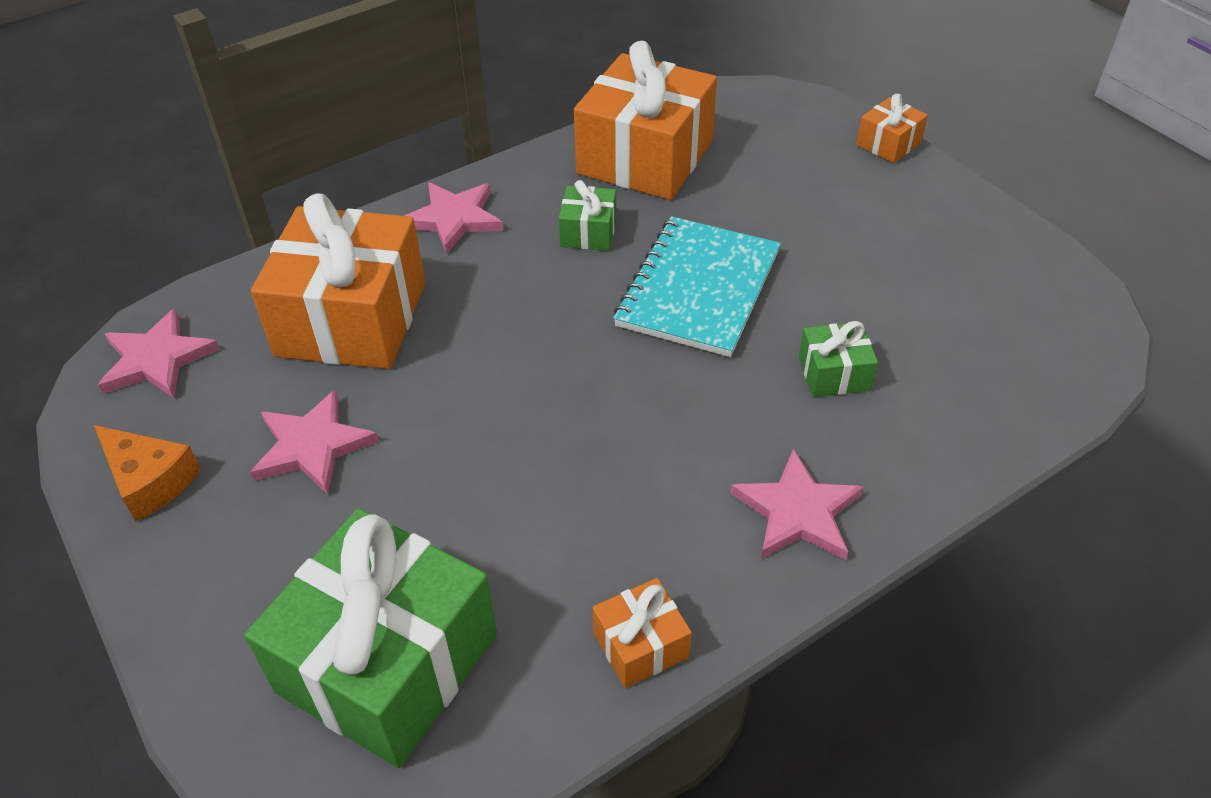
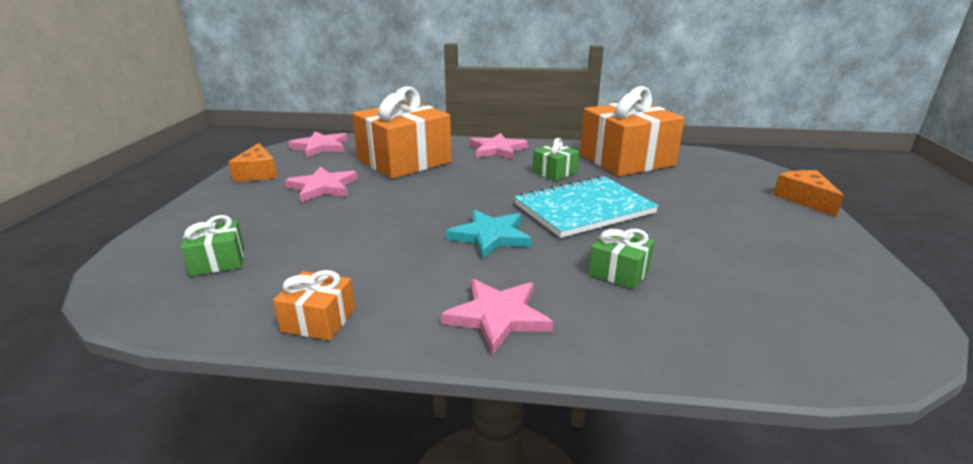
camera: 40 degrees right, 20 degrees down
(387, 662) = (218, 261): green gift -> green gift, size x0.45
(654, 401) = (490, 236): none -> turquoise star
(888, 144) = (804, 199): orange gift -> orange cheese

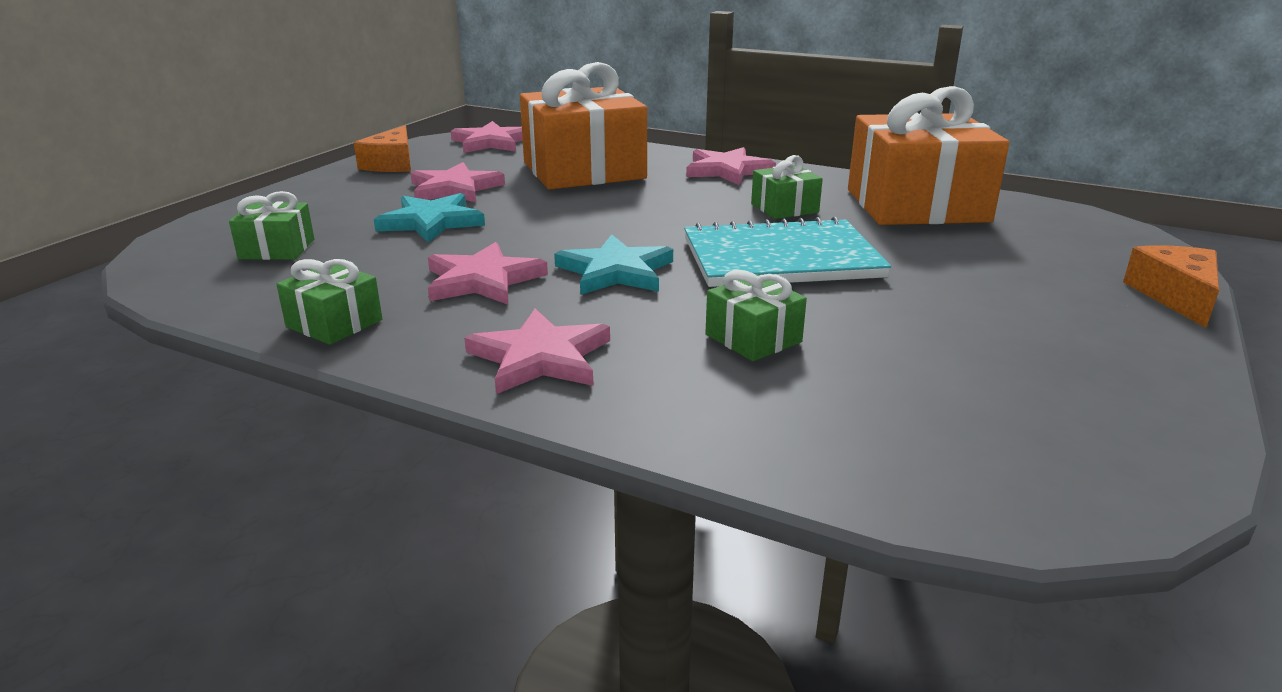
camera: 20 degrees right, 0 degrees up
(319, 320) = (334, 323): orange gift -> green gift
(327, 217) = (431, 222): none -> turquoise star
(404, 259) = (483, 280): none -> pink star

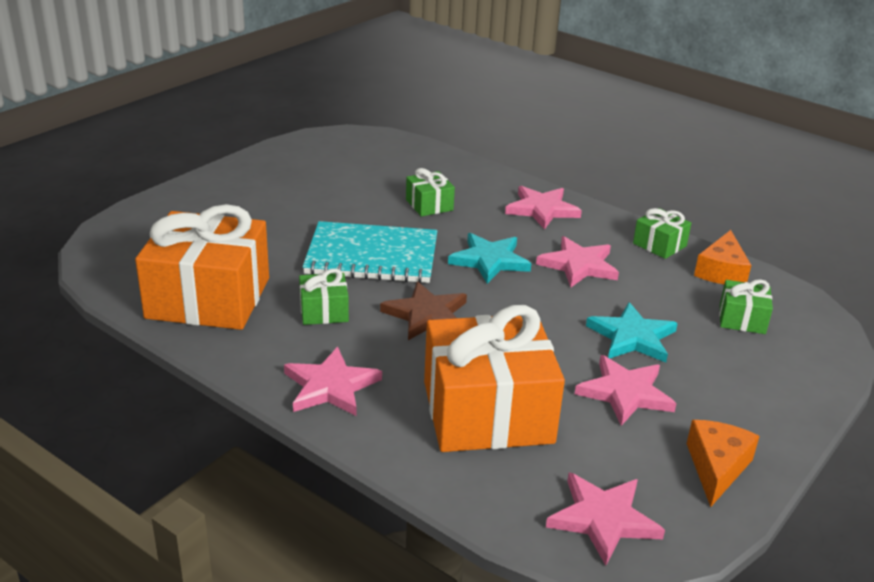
camera: 170 degrees left, 5 degrees up
(671, 216) = (427, 315): none -> brown star
(1175, 296) = (169, 196): orange cheese -> orange cheese (721, 271)

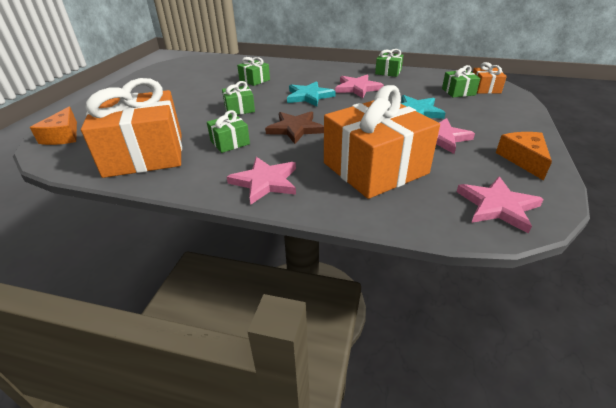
camera: 20 degrees left, 5 degrees up
(372, 256) = (239, 109): turquoise notebook -> green gift
(542, 210) = (317, 70): pink star -> none
(721, 271) = (427, 76): orange cheese -> orange cheese (63, 136)
(796, 326) = (485, 88): none -> orange gift

